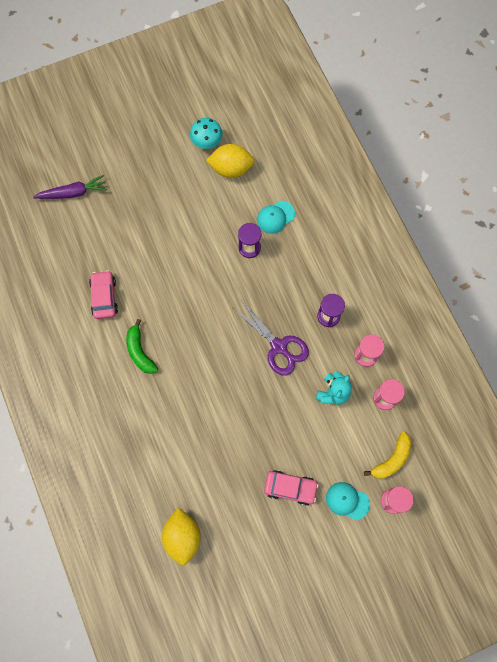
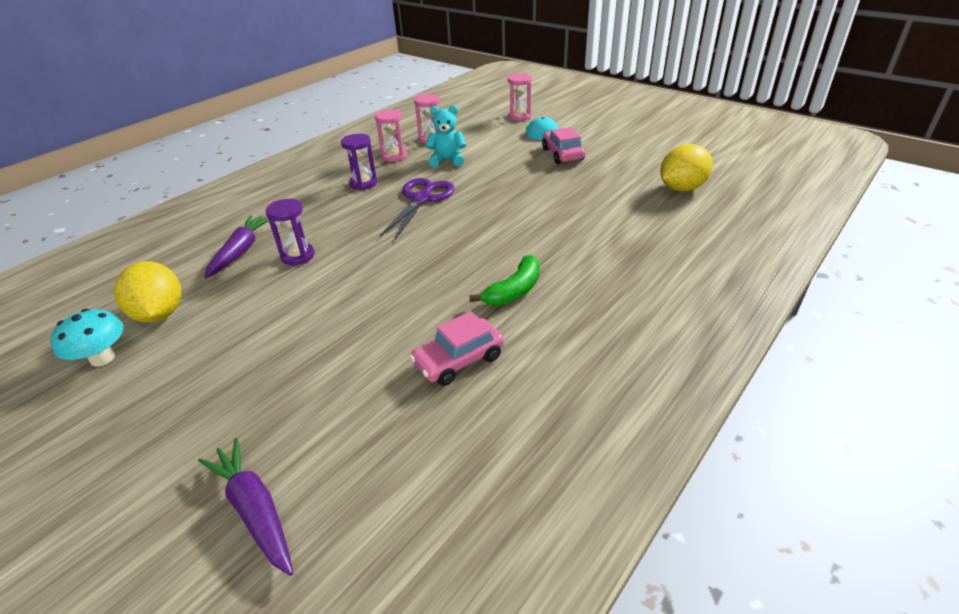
camera: 115 degrees left, 35 degrees down
(275, 217) = (241, 251): turquoise cap -> purple carrot
(392, 459) = (484, 124): yellow banana -> none

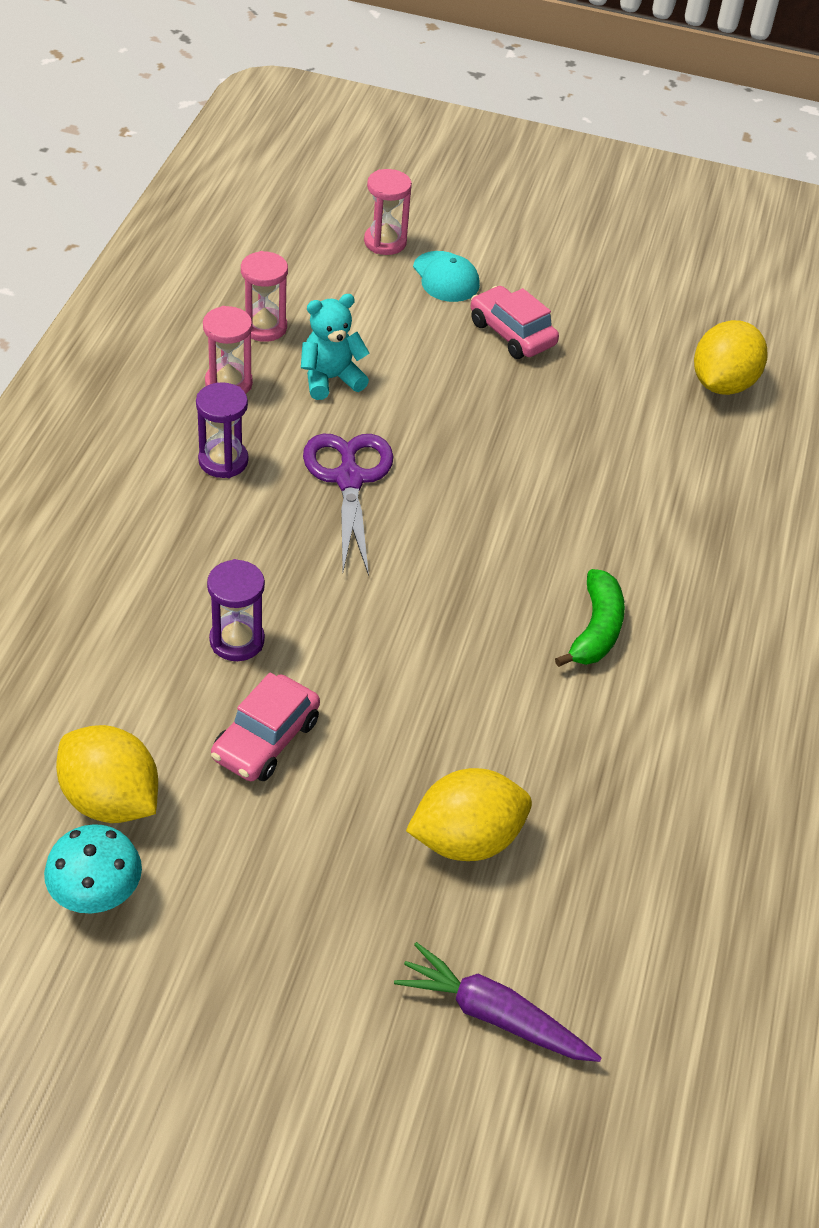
camera: 30 degrees left, 10 degrees up
(241, 251) = (132, 652): purple carrot -> none
(335, 387) = (466, 839): none -> yellow lemon
(459, 360) = (592, 758): pink car -> pink car (266, 739)

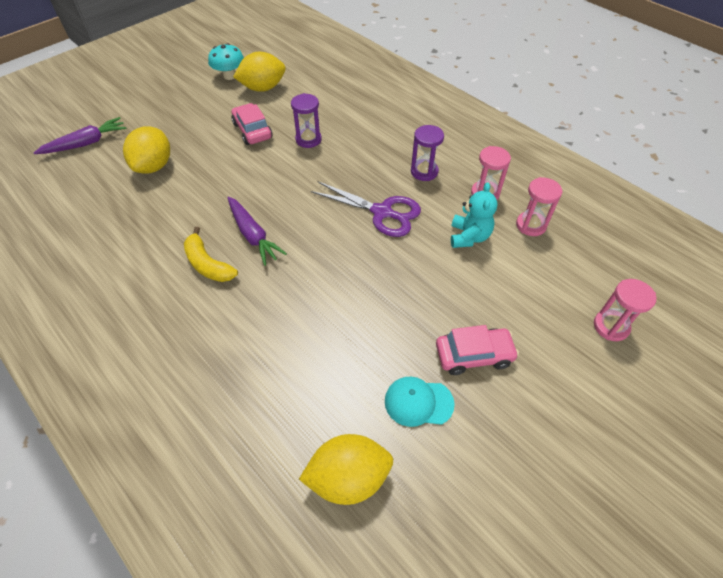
camera: 125 degrees right, 5 degrees up
(446, 277) = (555, 345): turquoise cap -> turquoise cap (418, 402)
(505, 605) = (253, 235): none -> purple carrot
(596, 629) = (208, 264): green banana -> yellow banana
(722, 384) = (348, 477): yellow lemon -> yellow lemon turned 75 degrees counterclockwise

